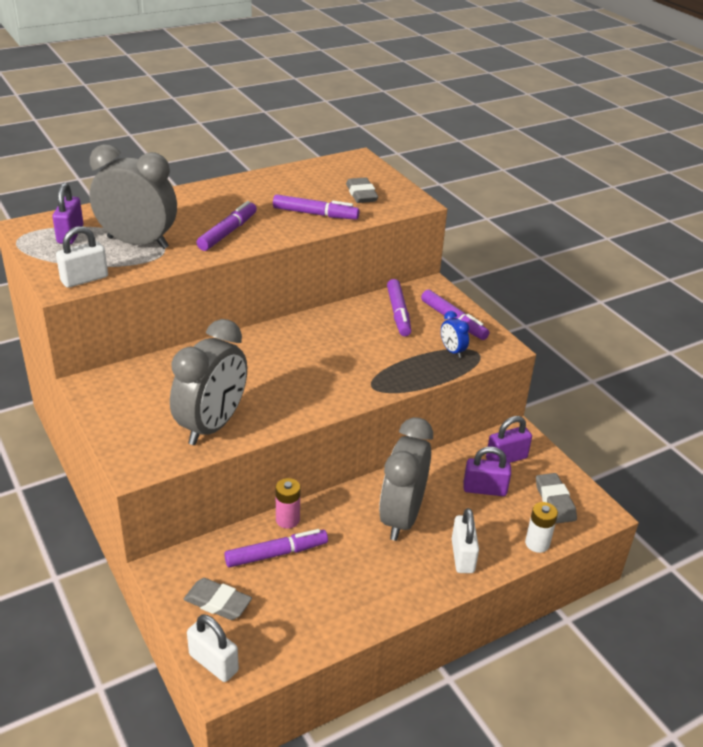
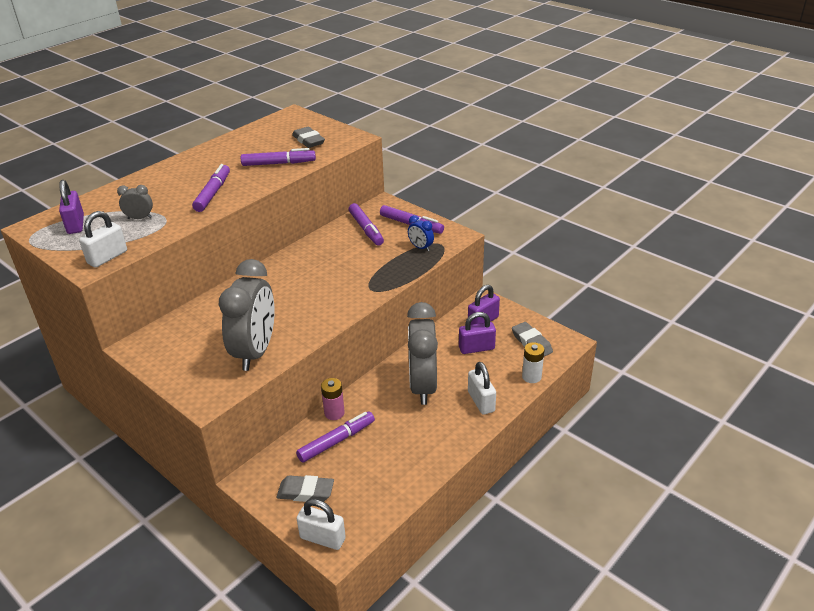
camera: 15 degrees left, 0 degrees up
(138, 243) = (140, 218): grey clock -> grey clock, size x0.42

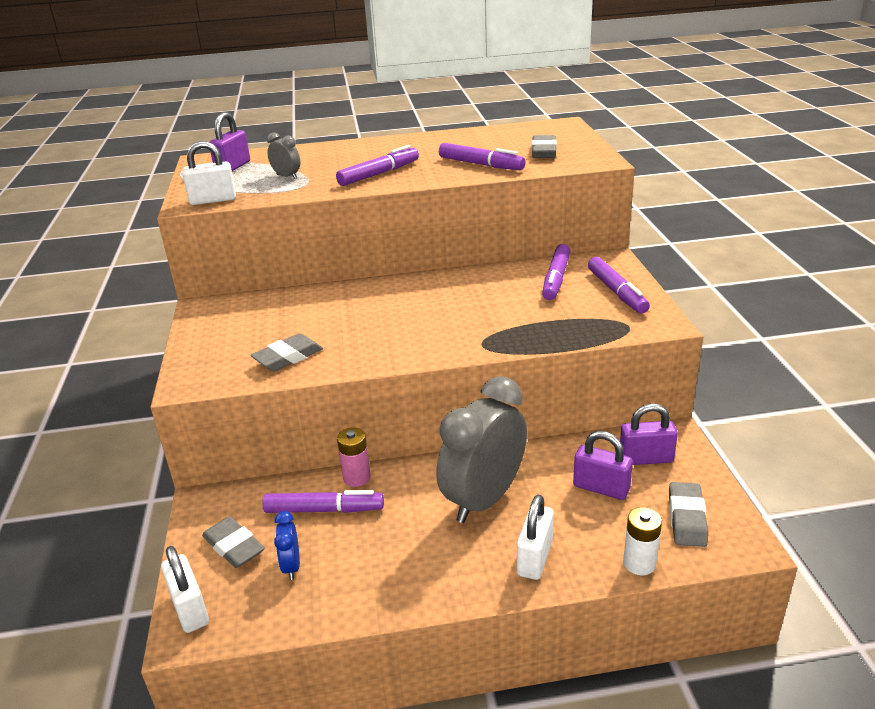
camera: 40 degrees right, 5 degrees down
(256, 352) = (288, 357): grey clock -> grey eraser
(420, 247) = (597, 321): blue clock -> blue clock (291, 566)

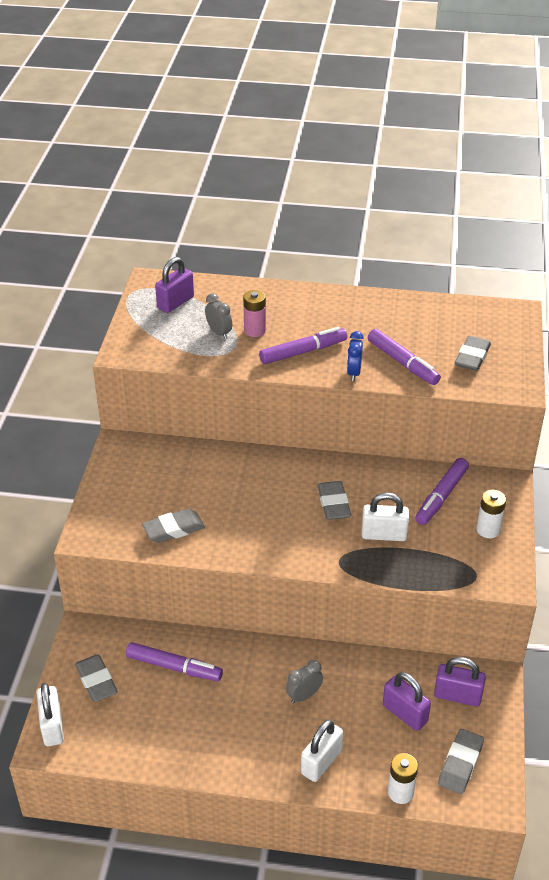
camera: 15 degrees right, 10 degrees up
(213, 200) = (145, 353): white padlock -> white padlock (384, 535)
(291, 566) = (134, 712): blue clock -> blue clock (353, 373)
(356, 477) = (209, 643): pink battery -> pink battery (255, 330)
(452, 304) = (333, 504): none -> grey eraser
(484, 499) = (304, 695): grey clock -> grey clock, size x0.42
(616, 292) = (488, 530): purple marker -> white battery

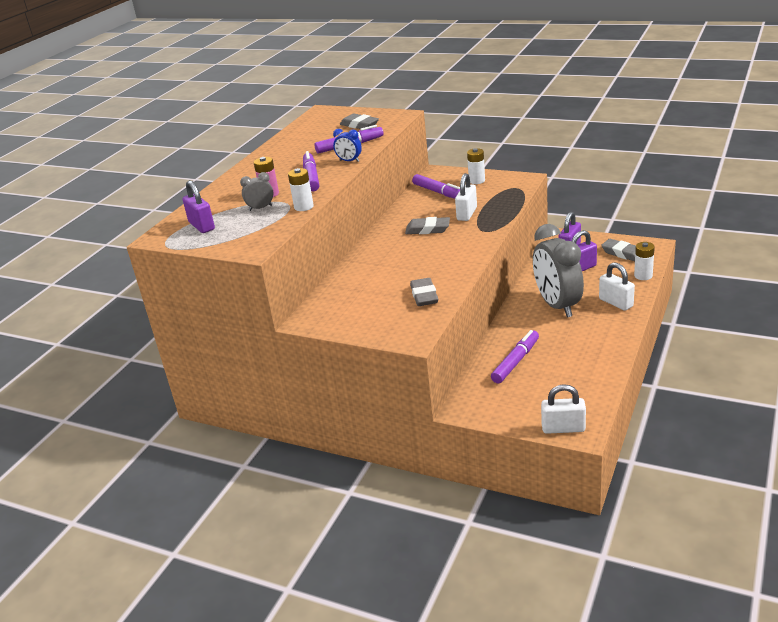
camera: 70 degrees left, 10 degrees down
(96, 681) = (520, 402): grey eraser -> none
(223, 364) = (304, 207): none -> white battery
(304, 695) = (557, 305): grey clock -> grey clock, size x2.36

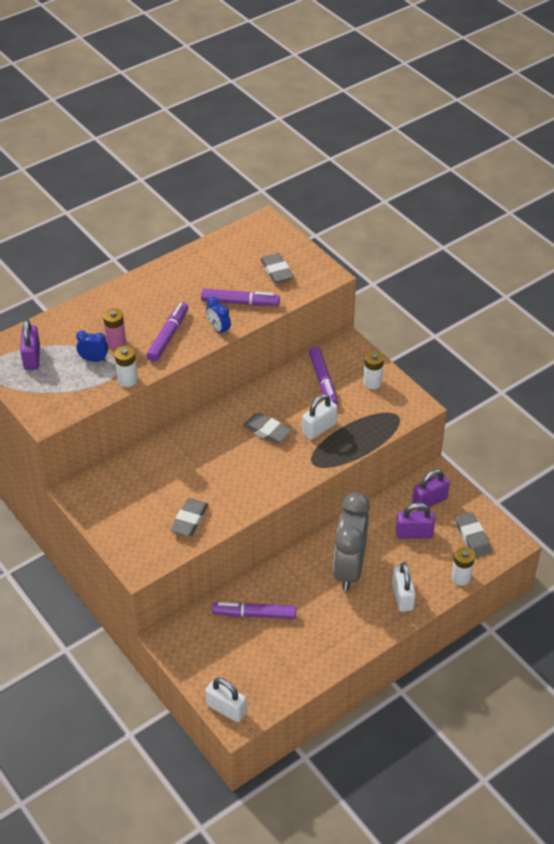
camera: 25 degrees right, 15 degrees up
(260, 208) = (94, 359): grey clock -> blue clock
(516, 362) = (254, 614): purple marker -> purple marker turned 150 degrees counterclockwise

